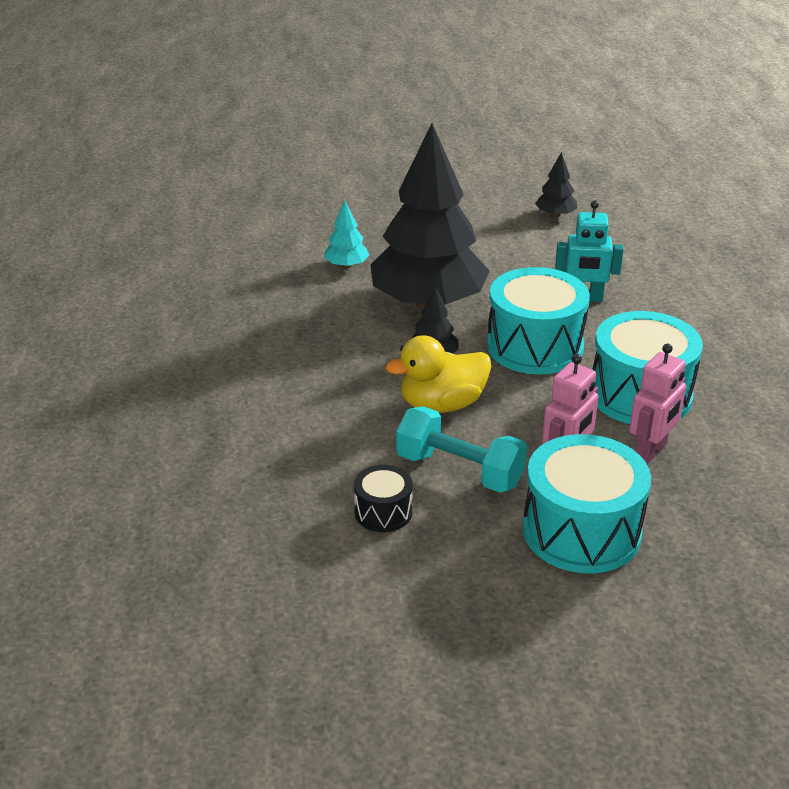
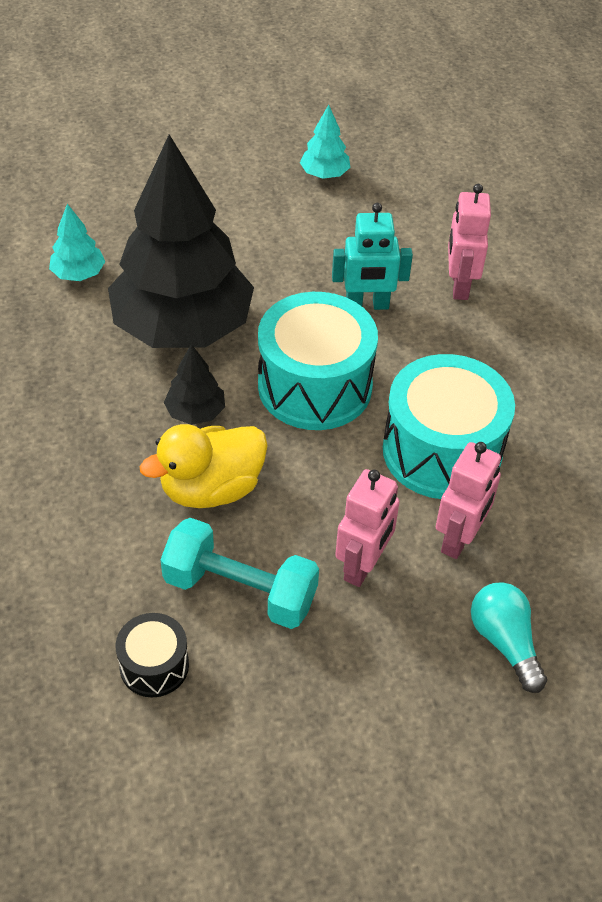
camera: 10 degrees left, 15 degrees up
(555, 215) = (324, 174): black tree -> turquoise tree
(581, 531) = (388, 669): turquoise drum -> none
(664, 290) = (459, 285): none -> pink robot
(685, 522) = (504, 642): none -> turquoise light bulb

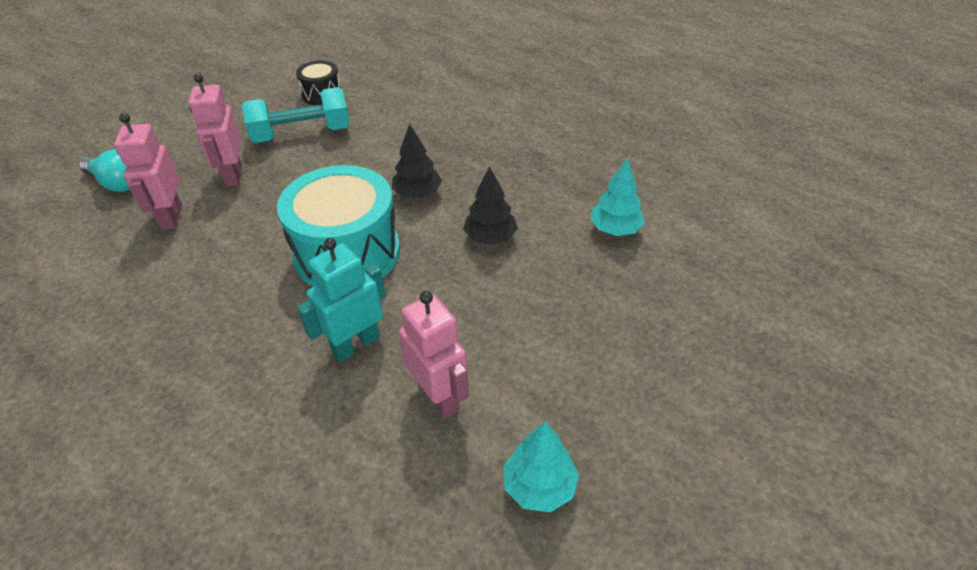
camera: 145 degrees right, 5 degrees down
(182, 327) = (490, 237): black tree -> black tree, size x0.40
(211, 488) = (364, 164): yellow duck -> none
(442, 451) = (211, 261): turquoise drum -> none
(459, 285) = (273, 426): pink robot -> pink robot (439, 396)

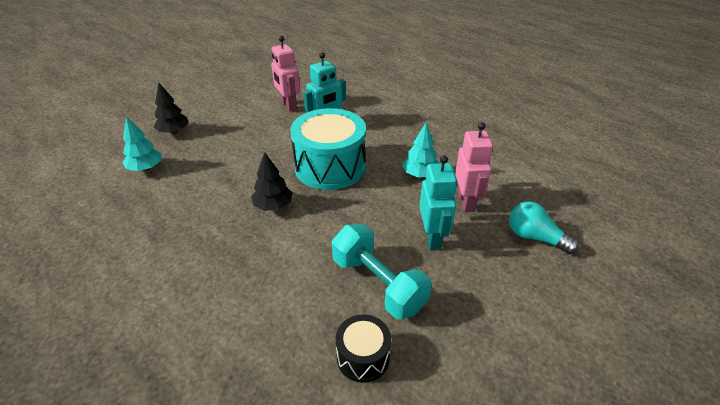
camera: 175 degrees left, 5 degrees down
(233, 175) = (432, 237): pink robot -> turquoise robot
(302, 134) = (378, 284): turquoise dumbbell -> turquoise dumbbell turned 60 degrees clockwise
(490, 237) = (232, 169): black tree -> black tree (173, 132)
(539, 486) = (257, 82): turquoise tree -> turquoise tree (420, 174)

